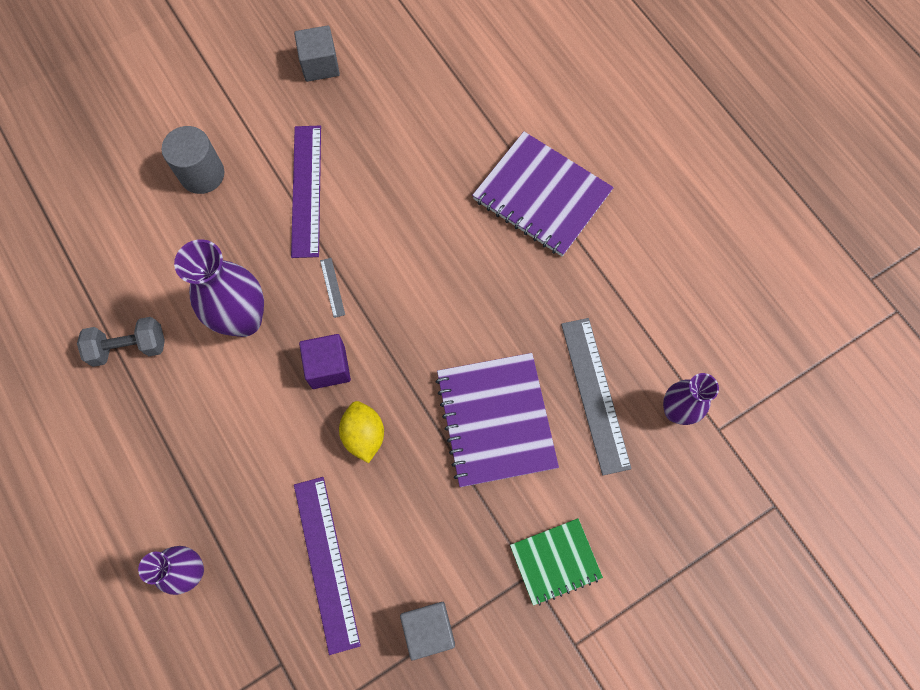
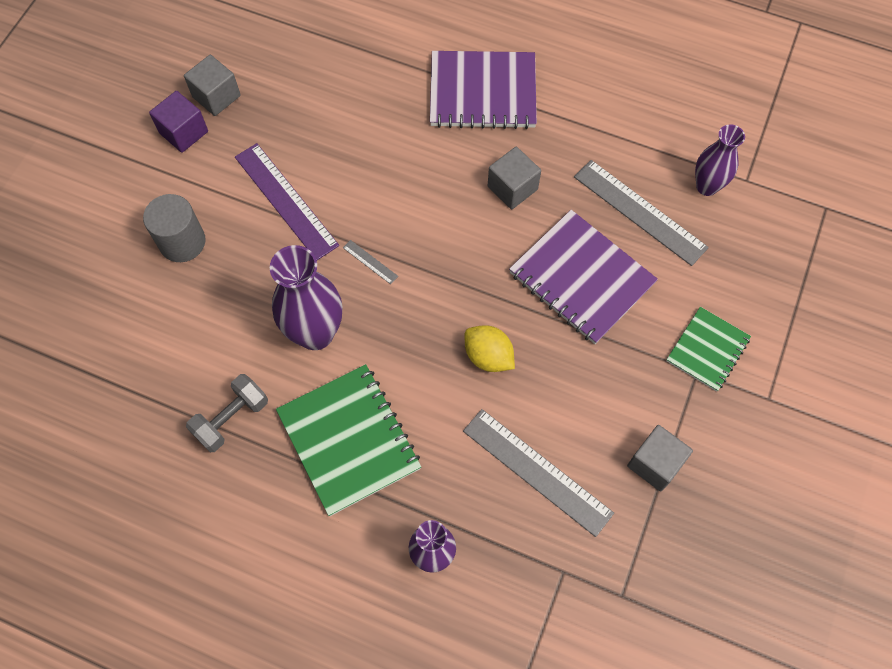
camera: 35 degrees left, 5 degrees down
(201, 428) = (349, 440): none -> green notebook
(326, 562) = (537, 471): purple ruler -> grey ruler
(328, 367) = (417, 324): purple cube -> purple cube (183, 132)
(500, 299) = (512, 188): none -> grey cube

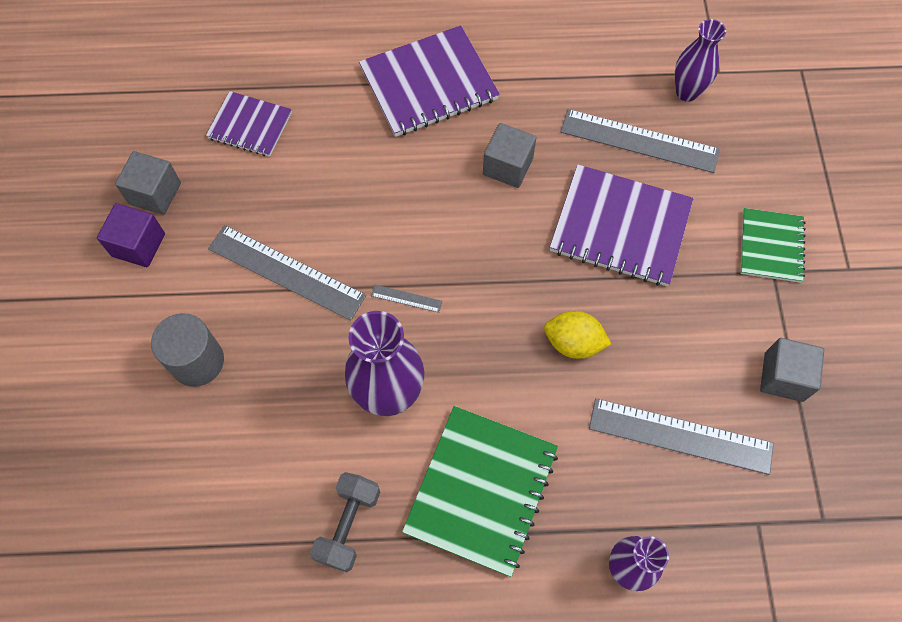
camera: 25 degrees left, 0 degrees up
(286, 200) = (286, 272): purple ruler -> grey ruler
(318, 70) = (250, 126): none -> purple notebook
(349, 440) = (481, 490): green notebook -> green notebook turned 75 degrees clockwise

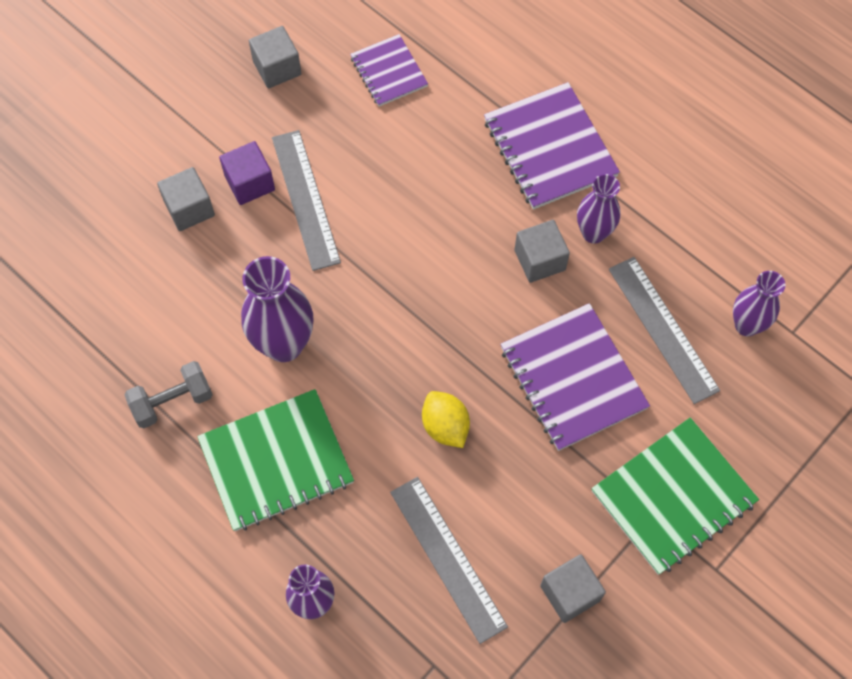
camera: 45 degrees right, 0 degrees up
(138, 245) = (231, 96): purple cube -> purple cube (250, 183)
(197, 361) = (189, 209): grey cylinder -> grey cube
(406, 298) = (365, 290): grey ruler -> none
(429, 84) = (549, 148): purple notebook -> purple notebook turned 45 degrees clockwise
(523, 116) = (593, 233): none -> purple vase
(771, 246) = (673, 497): green notebook -> green notebook, size x1.68

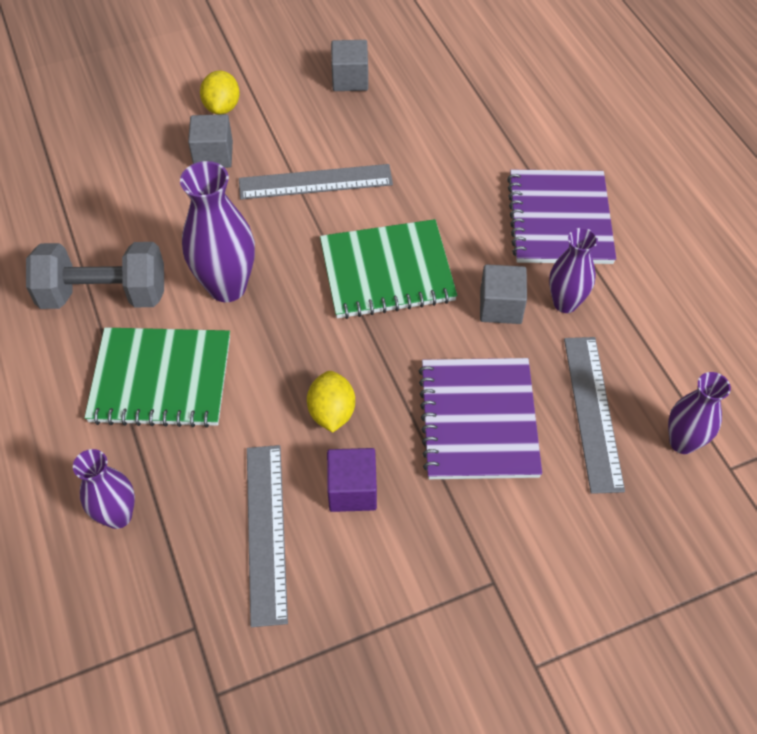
camera: 25 degrees right, 10 degrees down
(166, 150) = (222, 107): none -> yellow lemon
(172, 401) = (104, 295): grey dumbbell -> grey dumbbell, size x1.58
(250, 183) = (275, 154): purple cube -> purple cube (352, 490)
(306, 199) = (315, 182): grey ruler -> grey ruler turned 75 degrees clockwise
(388, 72) = (444, 113): purple notebook -> none
(570, 593) = (368, 619): grey cube -> none
(673, 497) = (525, 573): green notebook -> green notebook (387, 272)

